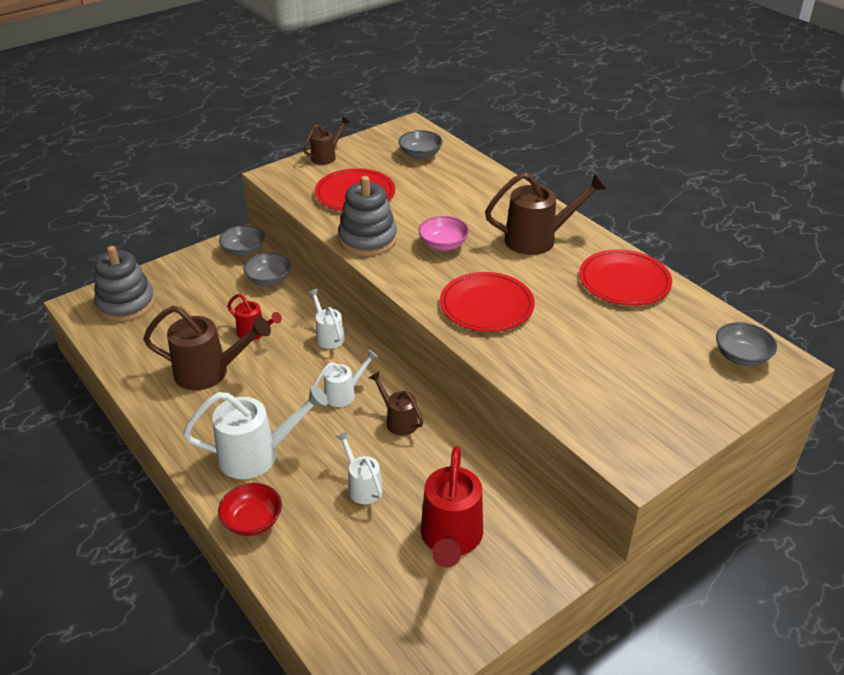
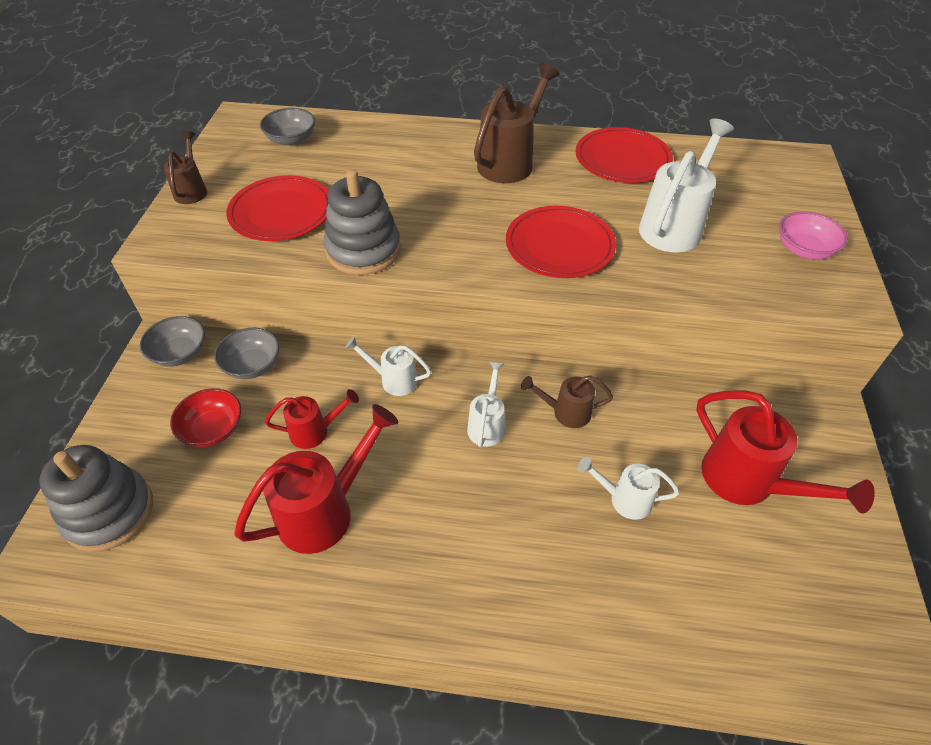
camera: 45 degrees left, 10 degrees up
(209, 372) = (325, 511): brown watering can -> red watering can
(252, 521) = (587, 626): red bowl -> red bowl (213, 429)
(257, 455) = (496, 555): white watering can -> white watering can (674, 226)
(443, 245) = (441, 213): pink bowl -> pink bowl (804, 249)
(741, 357) = (776, 170): grey bowl -> none

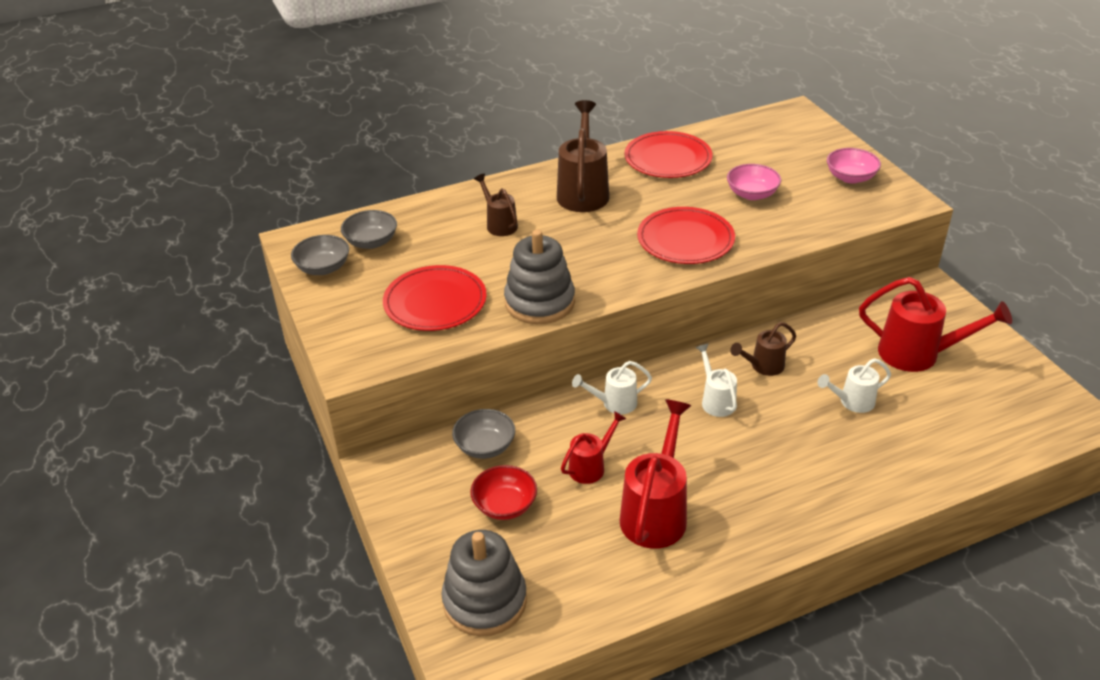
camera: 30 degrees left, 10 degrees down
(179, 353) = (408, 467): grey bowl -> grey bowl (323, 268)
(191, 190) = (329, 317): brown watering can -> brown watering can (499, 224)
(674, 226) = (752, 194): white watering can -> pink bowl

